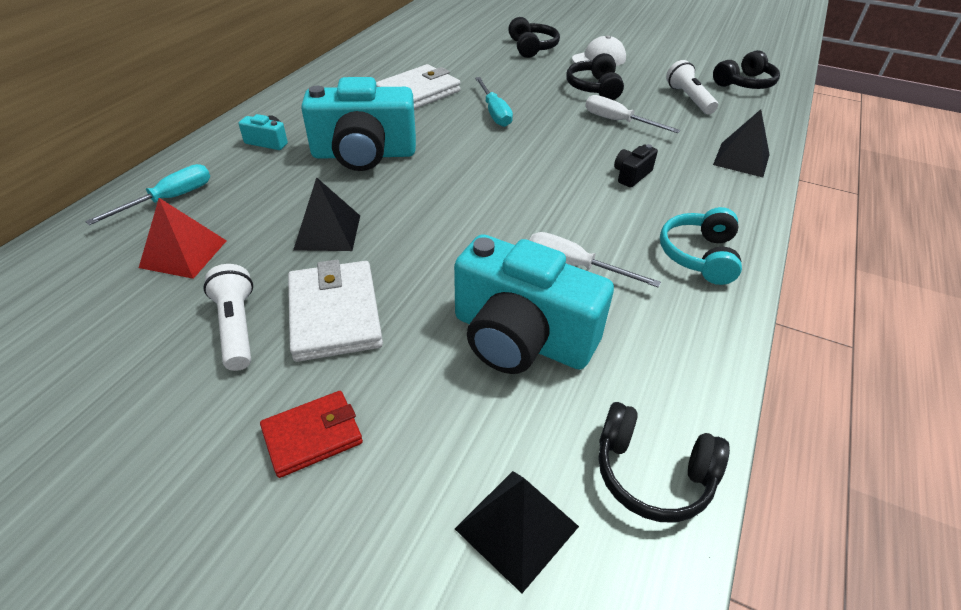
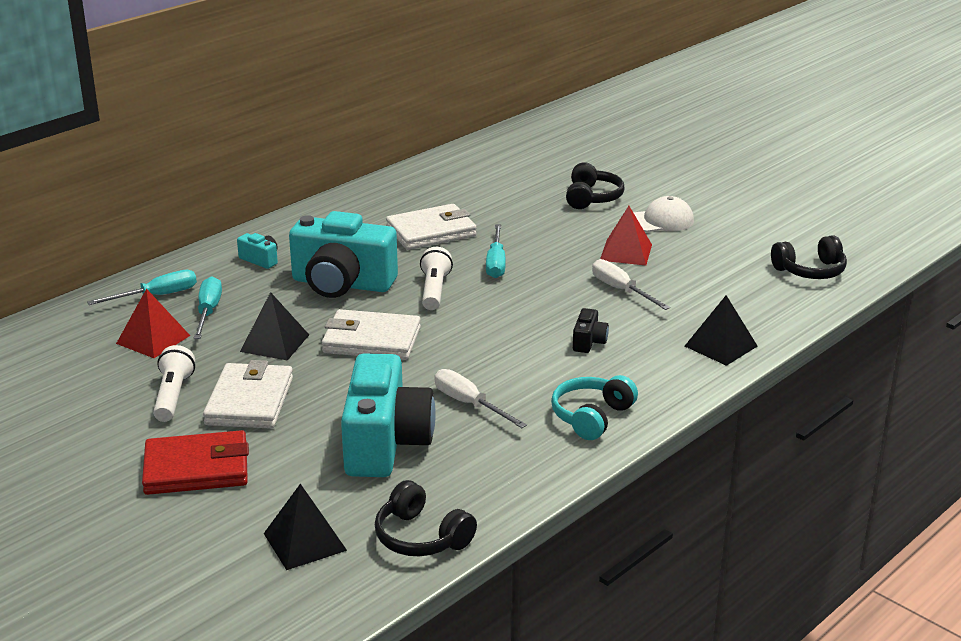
camera: 20 degrees right, 15 degrees down
(236, 208) = (208, 312): none -> turquoise screwdriver
(312, 436) = (196, 469): red wallet -> red wallet, size x1.57
(429, 210) = (372, 340): none -> white wallet
(521, 337) = (385, 443): turquoise camera -> turquoise camera turned 135 degrees counterclockwise
(594, 88) = (626, 252): black headphones -> red pyramid
(631, 175) = (589, 342): black camera -> black camera turned 135 degrees clockwise
(689, 99) = (725, 278): white flashlight -> white flashlight (434, 290)

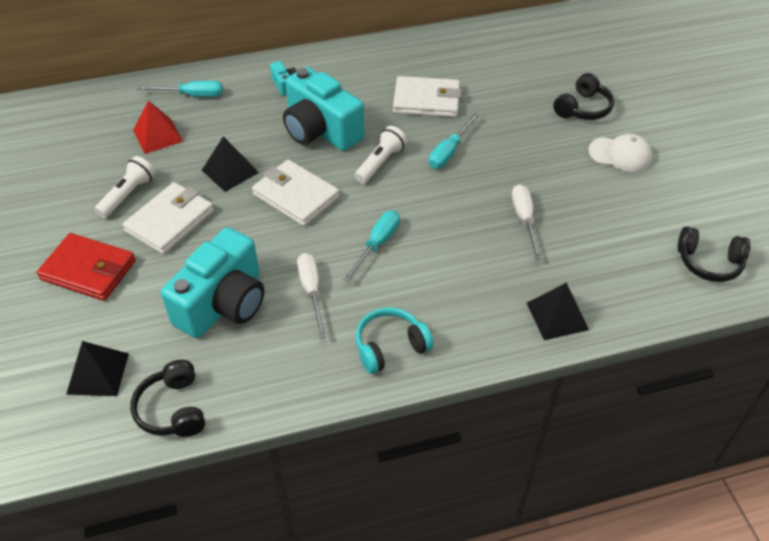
camera: 30 degrees right, 20 degrees up
(208, 312) = (212, 123): turquoise screwdriver -> turquoise screwdriver (377, 244)
(589, 342) = (453, 265): black camera -> none
(626, 252) = (562, 179): red pyramid -> none

